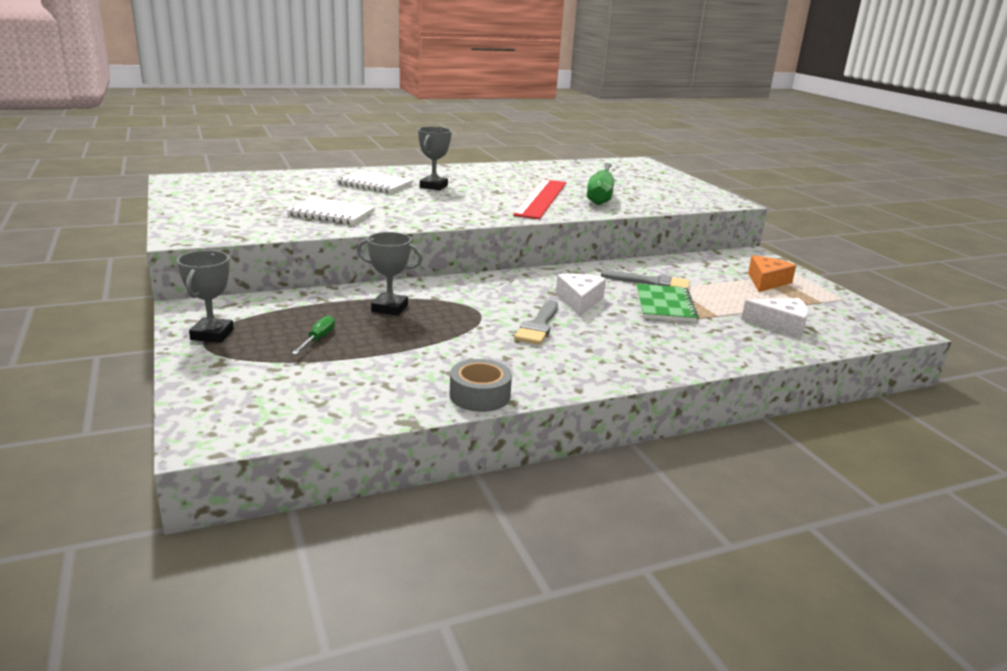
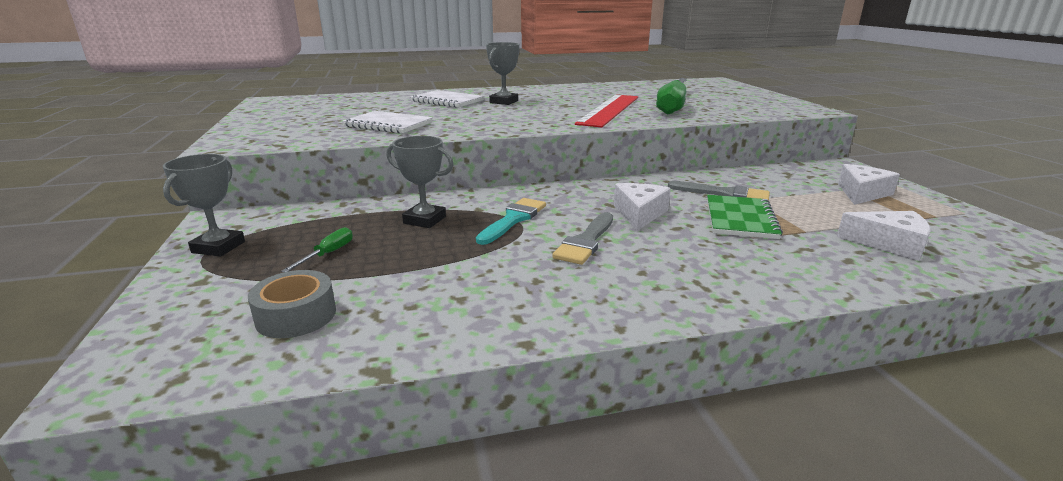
camera: 10 degrees right, 0 degrees up
(470, 307) = (513, 219): none -> turquoise brush
(479, 395) = (486, 333): grey tape -> grey tape (296, 315)
(766, 281) = (862, 193): orange cheese -> white cheese

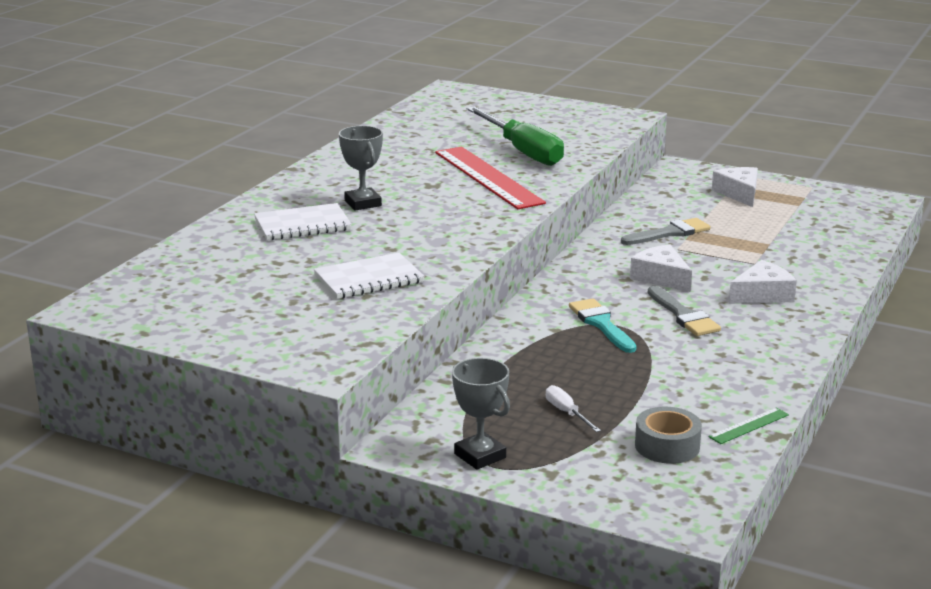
camera: 50 degrees left, 0 degrees up
(328, 254) = (567, 413): green screwdriver -> white screwdriver
(386, 346) = (749, 426): none -> green ruler
(424, 220) = (548, 357): grey trophy -> none
(740, 219) = (721, 251): green notebook -> none
(889, 244) = (819, 233): white cheese -> white cheese (762, 295)

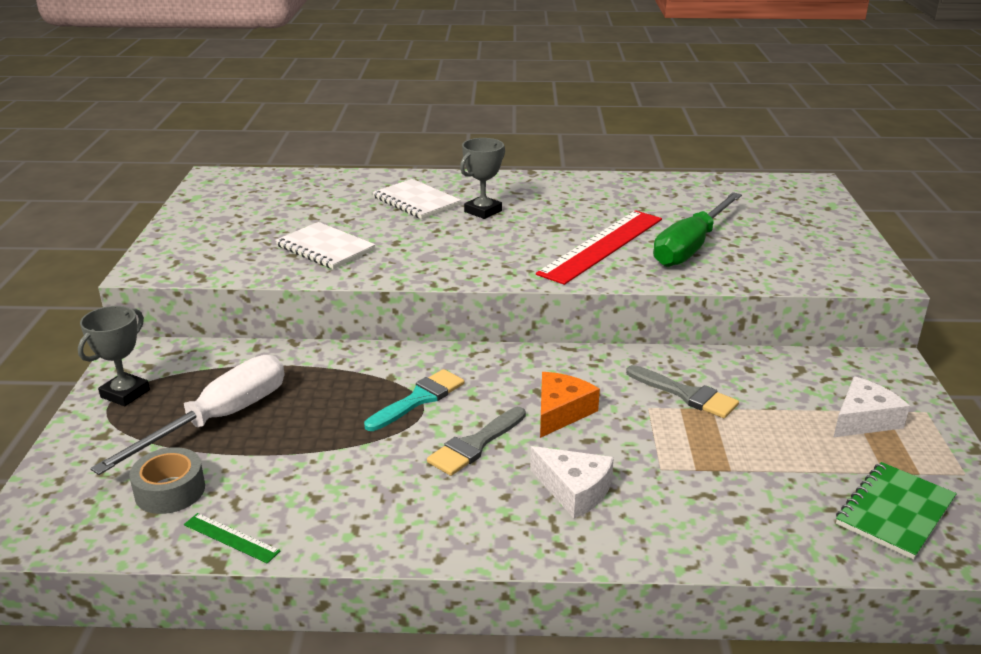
camera: 65 degrees right, 5 degrees up
(567, 413) = (219, 419): white screwdriver -> white screwdriver, size x2.40
(661, 277) = (561, 412): white cheese -> orange cheese
(838, 214) = (895, 512): none -> green notebook

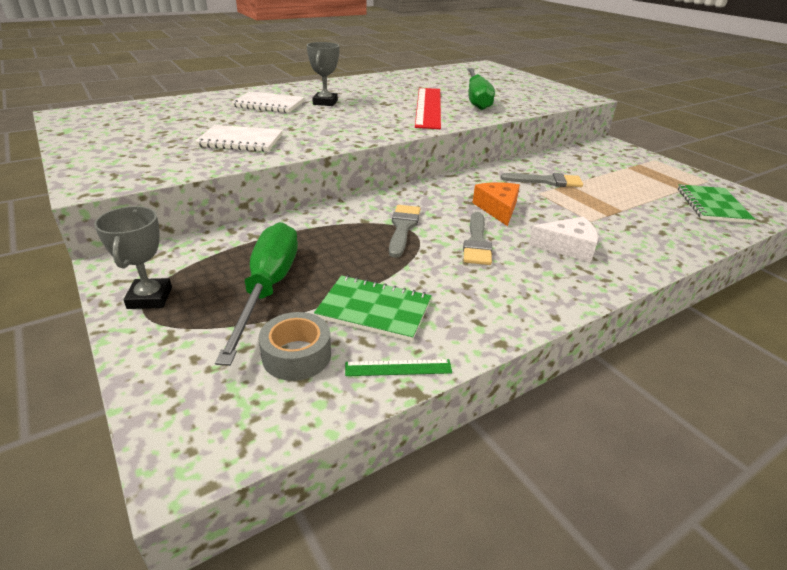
camera: 35 degrees left, 5 degrees up
(219, 419) = (268, 288): white screwdriver -> green screwdriver
(279, 476) = (374, 309): none -> green notebook
(419, 399) = (403, 228): turquoise brush -> grey brush
(863, 419) = (637, 170): white cheese -> none

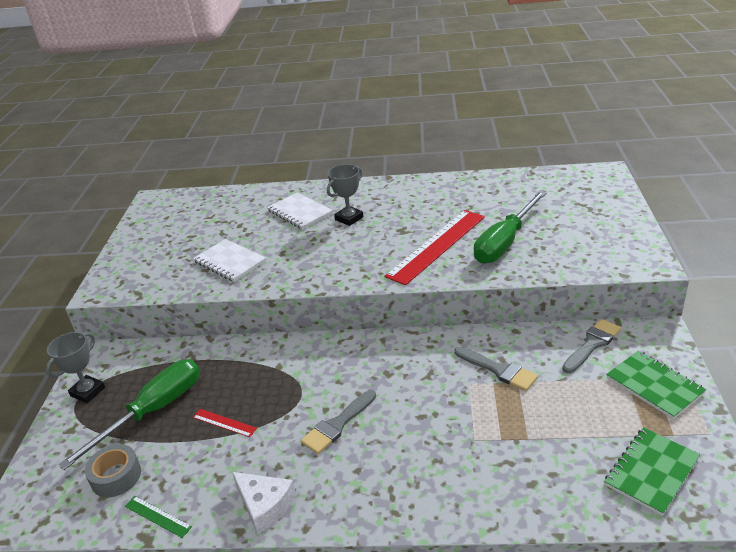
camera: 40 degrees right, 0 degrees up
(366, 272) = (224, 423): none -> red ruler
(374, 309) = (194, 460): green notebook -> green notebook (654, 385)
(403, 228) = (298, 385): grey brush -> grey brush (592, 344)
(498, 209) = (403, 391): orange cheese -> none
(567, 247) = (408, 462): white cheese -> white cheese (265, 505)

